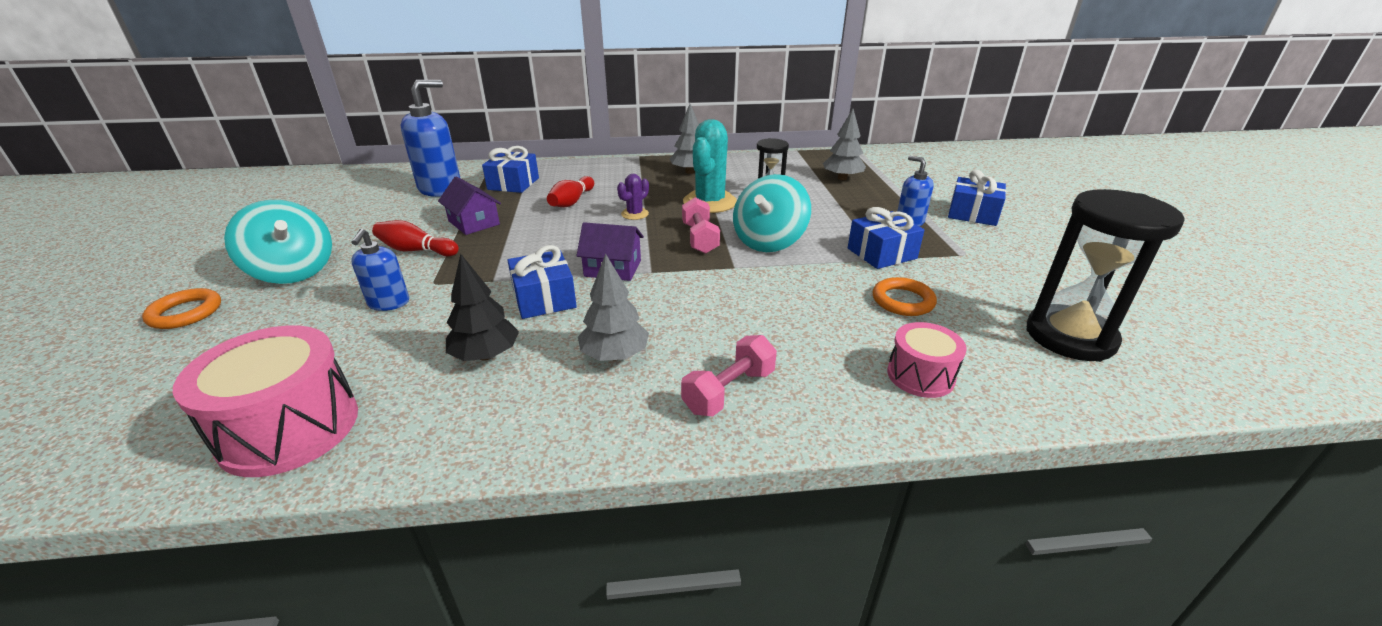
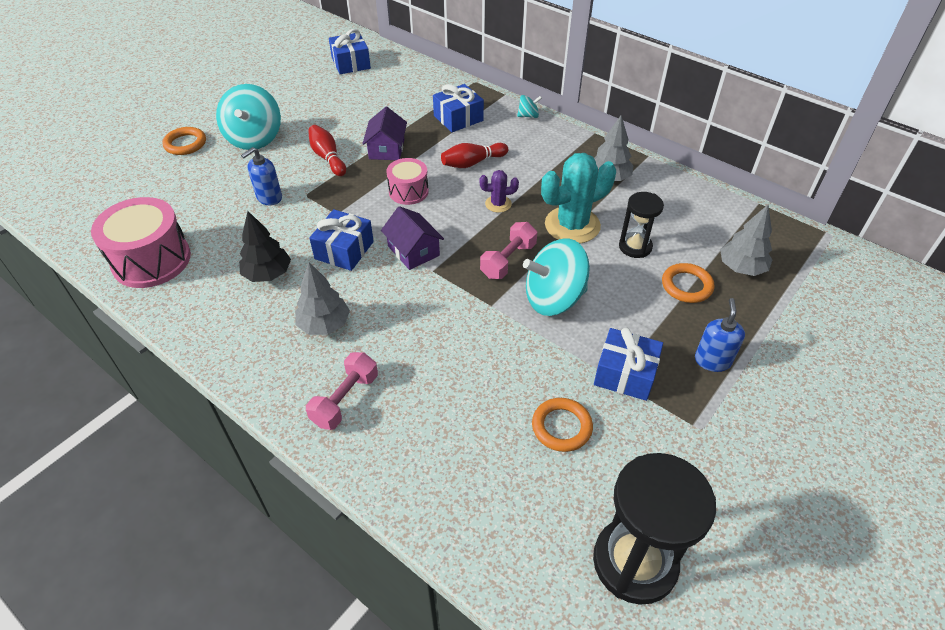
camera: 45 degrees right, 15 degrees up
(440, 189) = (406, 98): blue soap dispenser -> none
(572, 164) = (528, 116): none -> turquoise spinning top
(729, 391) = (345, 400): pink dumbbell -> pink dumbbell turned 60 degrees counterclockwise
(831, 198) = (686, 286): none -> orange ring
(920, 375) = (467, 488): pink drum -> pink drum (408, 191)
(972, 214) = (799, 395): blue gift -> blue gift (351, 63)

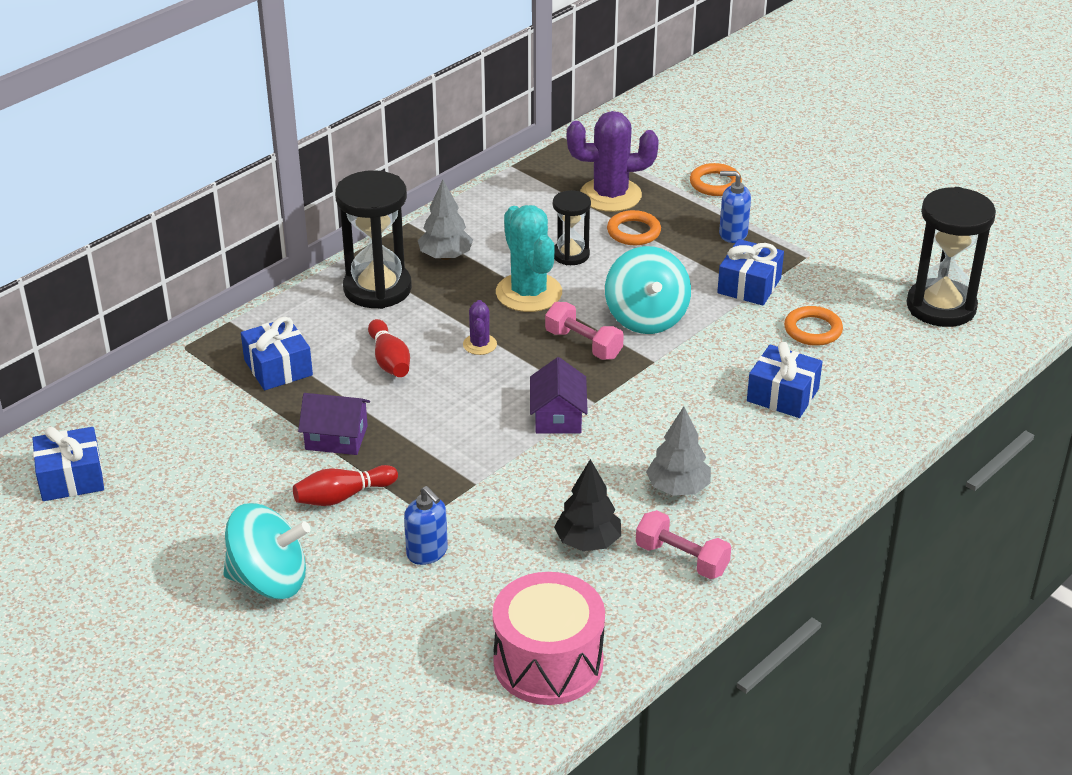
camera: 85 degrees left, 10 degrees down
(185, 144) = (261, 665): orange ring -> orange ring (715, 183)
(344, 250) = (550, 475): blue gift -> blue gift (782, 395)
(345, 400) = (786, 469): pink dumbbell -> pink dumbbell (682, 559)
(408, 191) = (440, 418): pink drum -> none
(413, 251) = (558, 416): purple house -> purple house turned 60 degrees counterclockwise
(528, 116) = (292, 305): turquoise spinning top -> none
(557, 149) = (377, 289): none -> black hourglass
(741, 268) = (610, 195): grey tree -> purple cactus

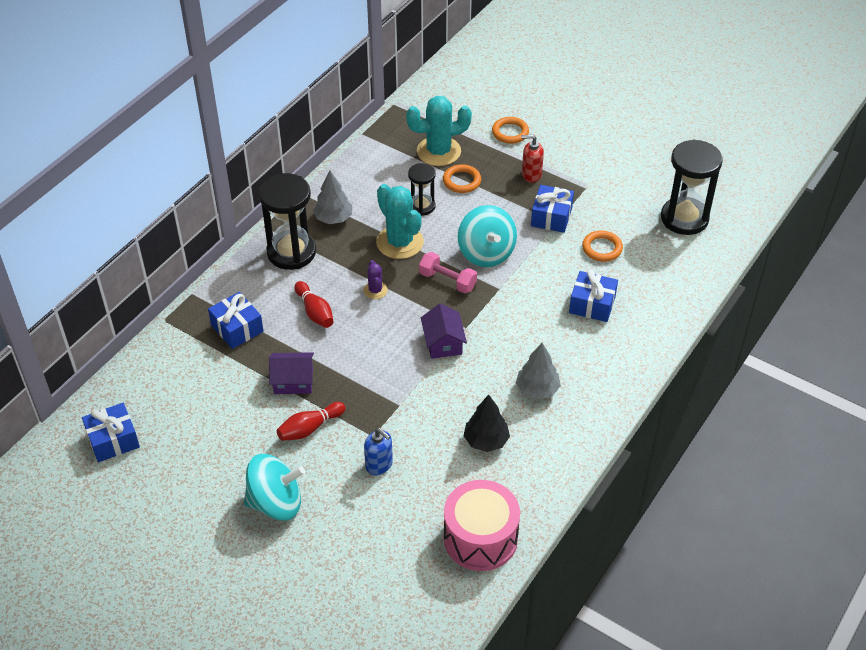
camera: 10 degrees left, 10 degrees up
(610, 195) = (438, 151): purple cactus -> turquoise cactus
(682, 559) = (551, 445): pink dumbbell -> none
(733, 234) = (531, 174): blue soap dispenser -> red soap dispenser

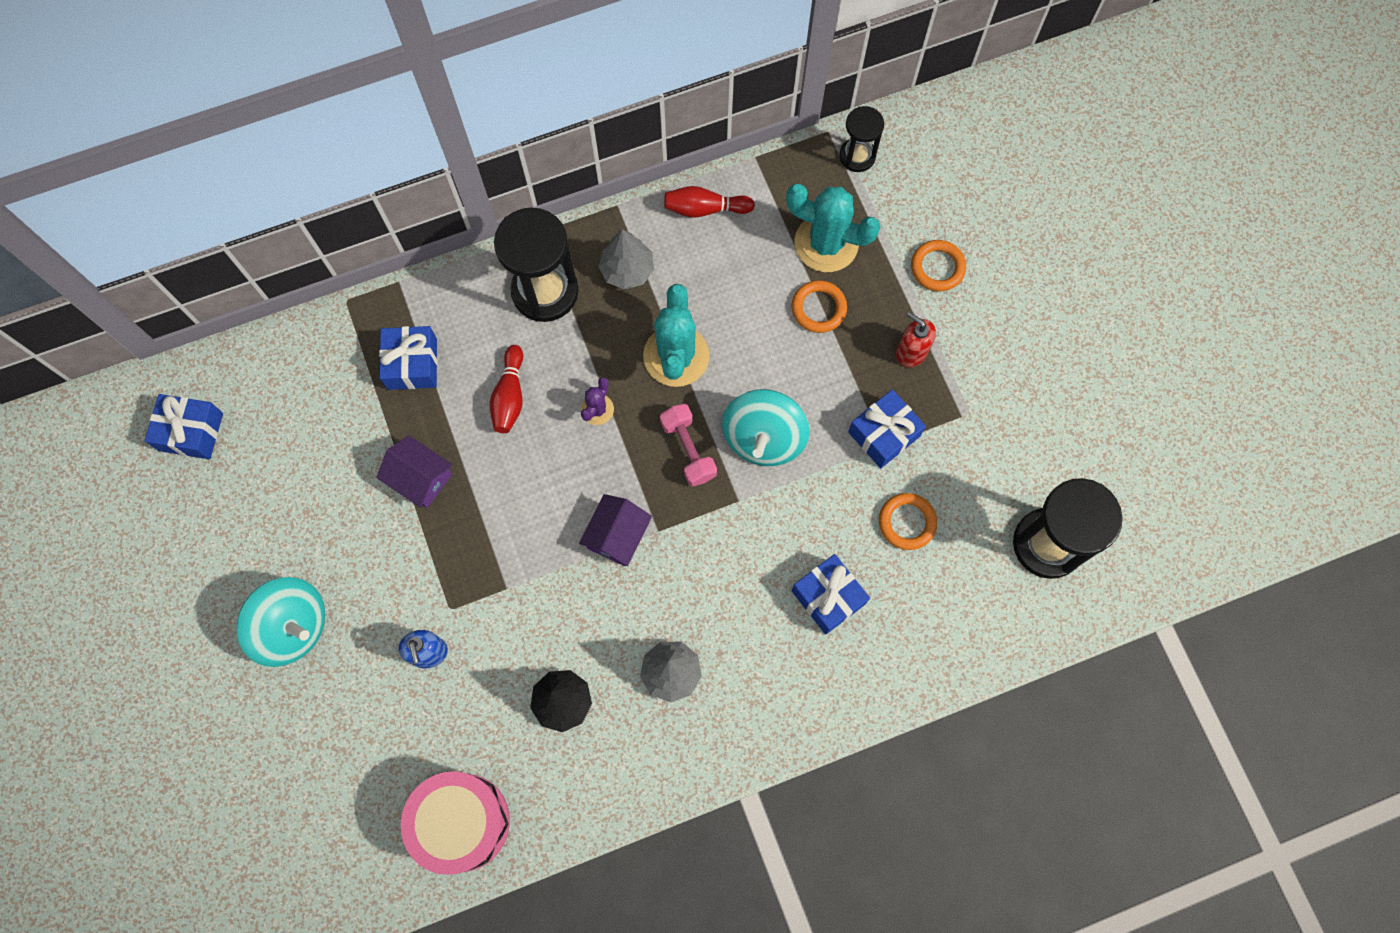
camera: 35 degrees right, 25 degrees up
(310, 428) = (393, 554): red bowling pin -> red bowling pin (705, 209)
(422, 206) = (742, 317): black hourglass -> black hourglass (857, 156)

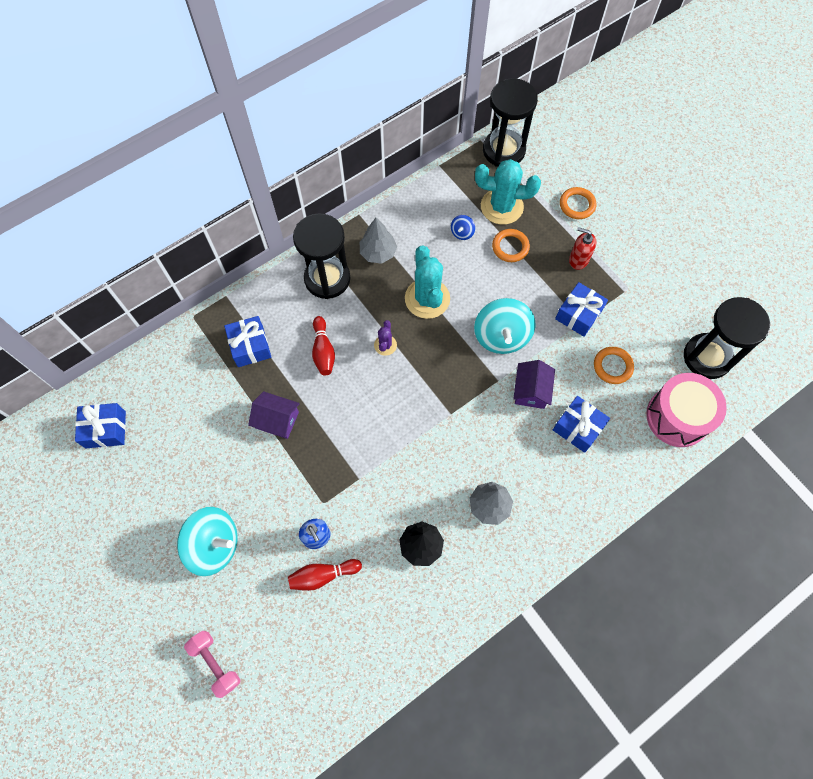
camera: 15 degrees left, 5 degrees down
(462, 822) = (375, 650): pink drum -> pink drum (677, 417)
(617, 535) = (424, 424): purple house -> purple house (531, 390)
(688, 450) = (454, 356): pink dumbbell -> pink dumbbell (215, 663)
(705, 209) = (417, 203): red bowling pin -> red bowling pin (323, 575)
(756, 269) = (462, 233): none -> blue spinning top
(857, 156) = (503, 150): black hourglass -> black hourglass, size x1.78

